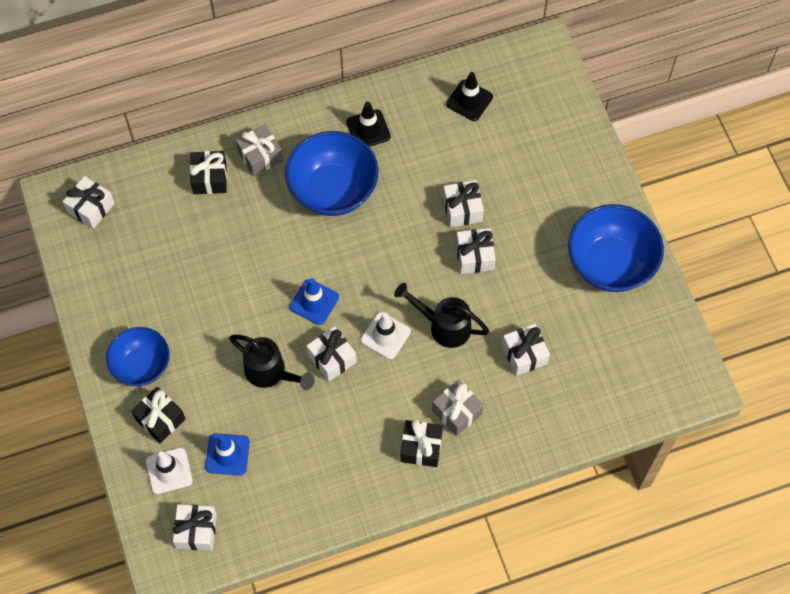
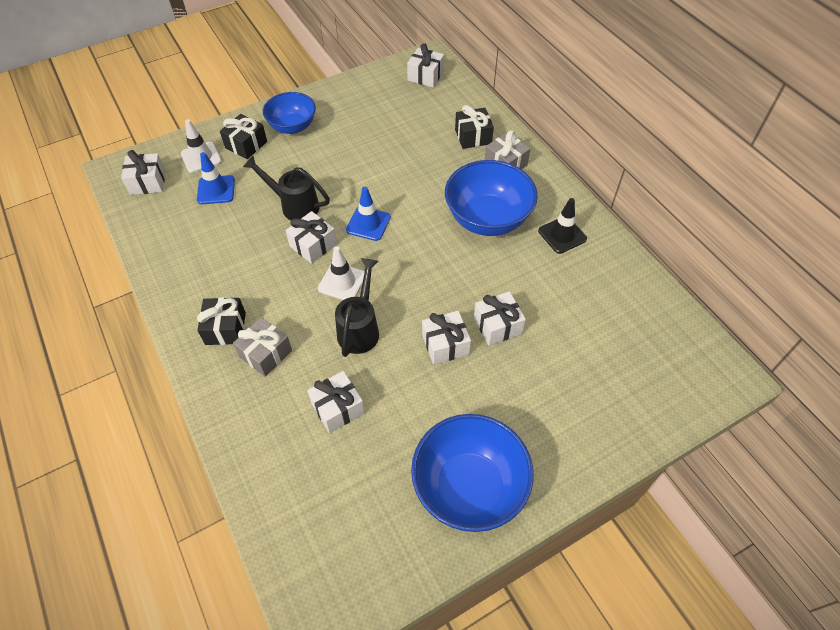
camera: 80 degrees right, 10 degrees down
(271, 373) = (294, 205): black watering can -> black watering can turned 90 degrees clockwise
(469, 100) = (630, 313): black traffic cone -> none

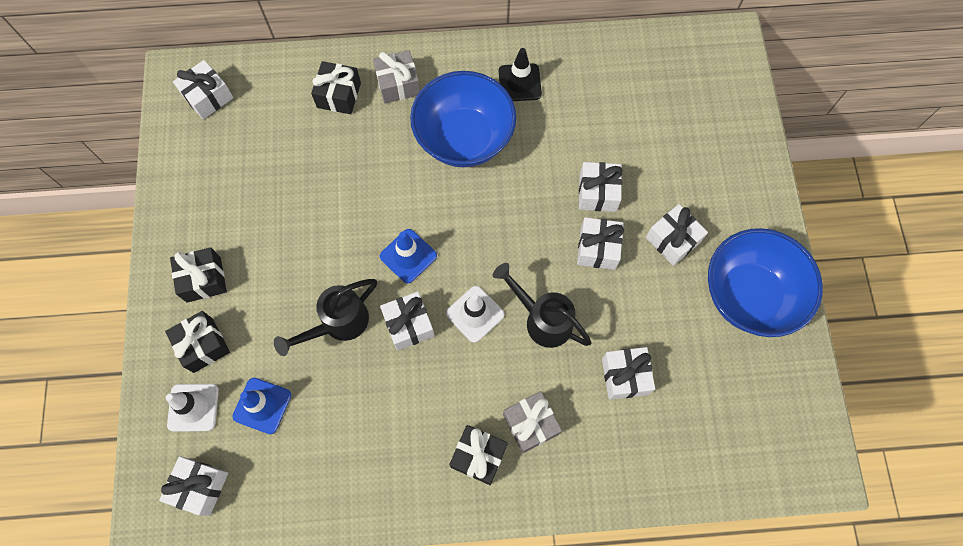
camera: 65 degrees left, 15 degrees up
(292, 126) = (203, 279): blue bowl -> black gift
(487, 400) = (672, 240): none -> white gift

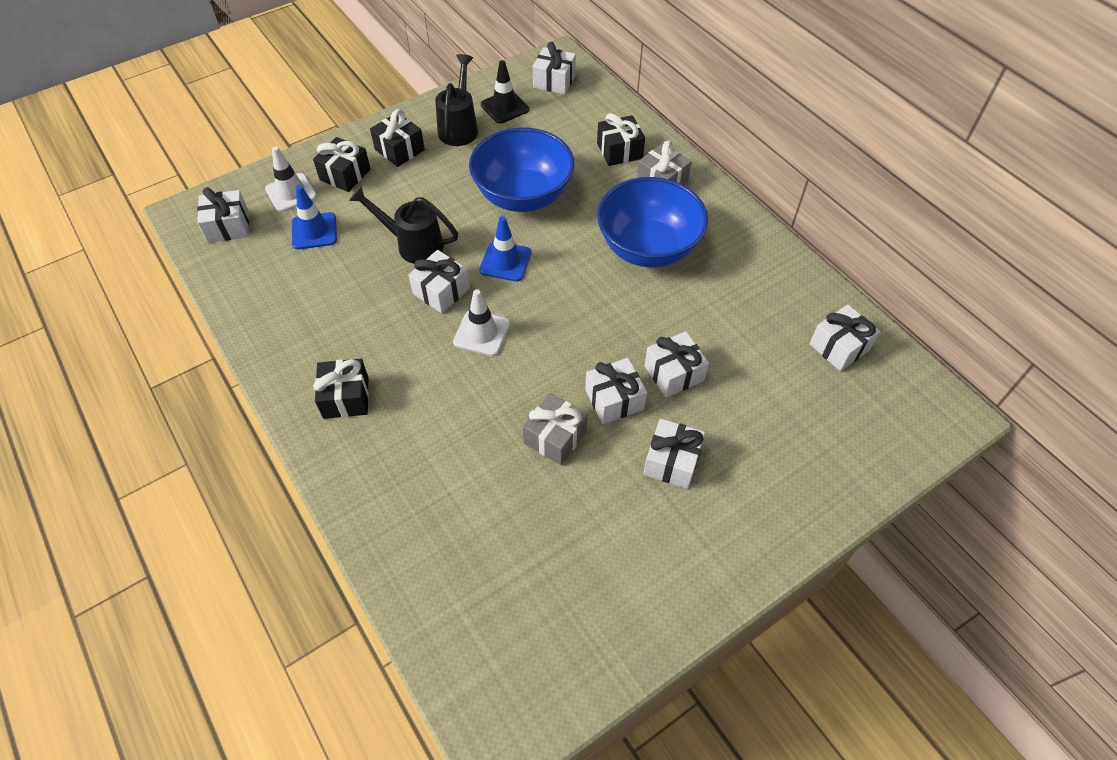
camera: 60 degrees right, 15 degrees down
(519, 83) = (738, 262): black traffic cone -> black traffic cone (505, 107)
(530, 424) = (399, 424): grey gift -> grey gift (555, 437)
(542, 319) = (510, 386): black watering can -> black watering can (459, 127)
(625, 376) = (494, 483): white gift -> white gift (839, 347)
(749, 295) = (661, 565): blue bowl -> blue bowl (523, 196)

